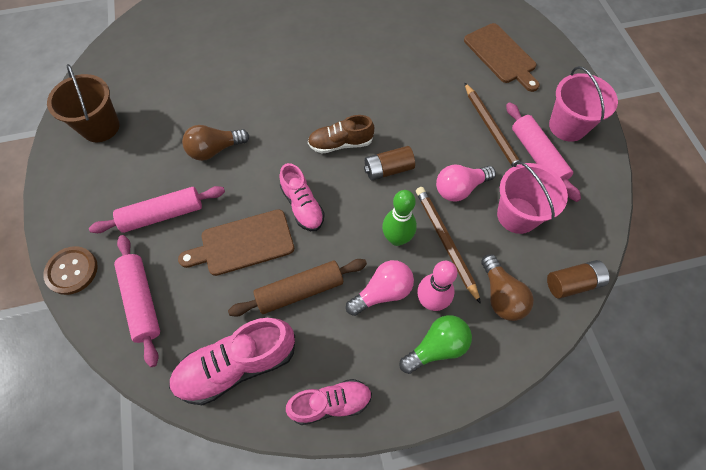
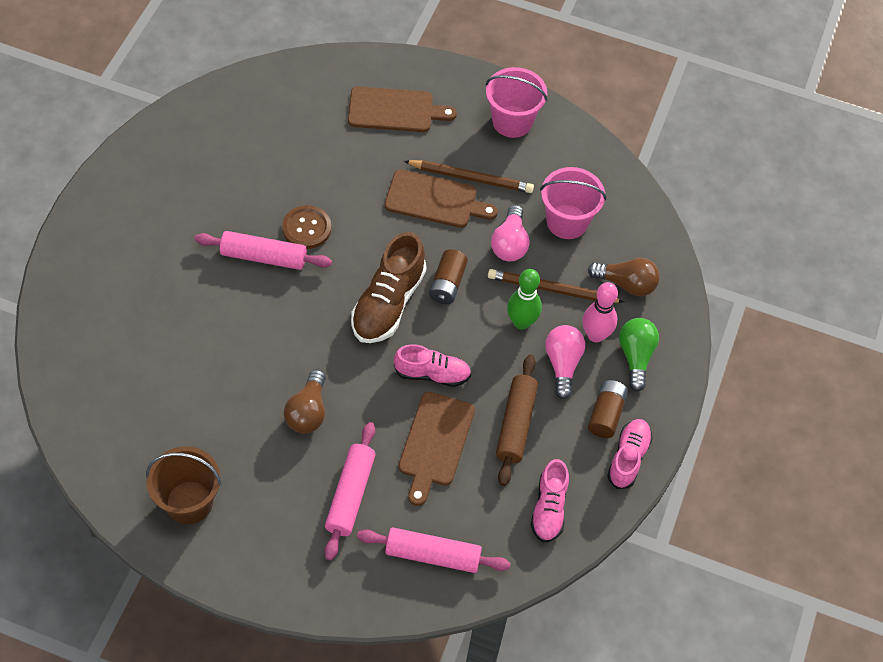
camera: 60 degrees left, 5 degrees down
(72, 271) = (355, 601): brown button -> brown button (306, 228)
(237, 365) = (549, 508): pink shoe -> pink shoe, size x0.64
(340, 143) = (388, 303): brown shoe -> brown shoe, size x1.55
(452, 120) = (435, 200): none -> brown cutting board
(537, 156) = (523, 165): pink rolling pin -> pink rolling pin (264, 257)
(572, 283) = (651, 229): brown battery -> brown battery (606, 414)

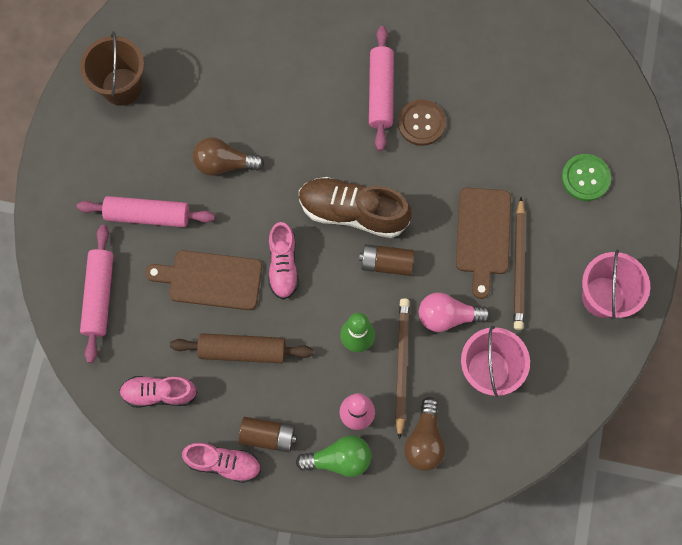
camera: 85 degrees right, 15 degrees up
(395, 110) = (585, 178): brown cutting board -> green button
(562, 364) = (317, 386): pink light bulb -> none

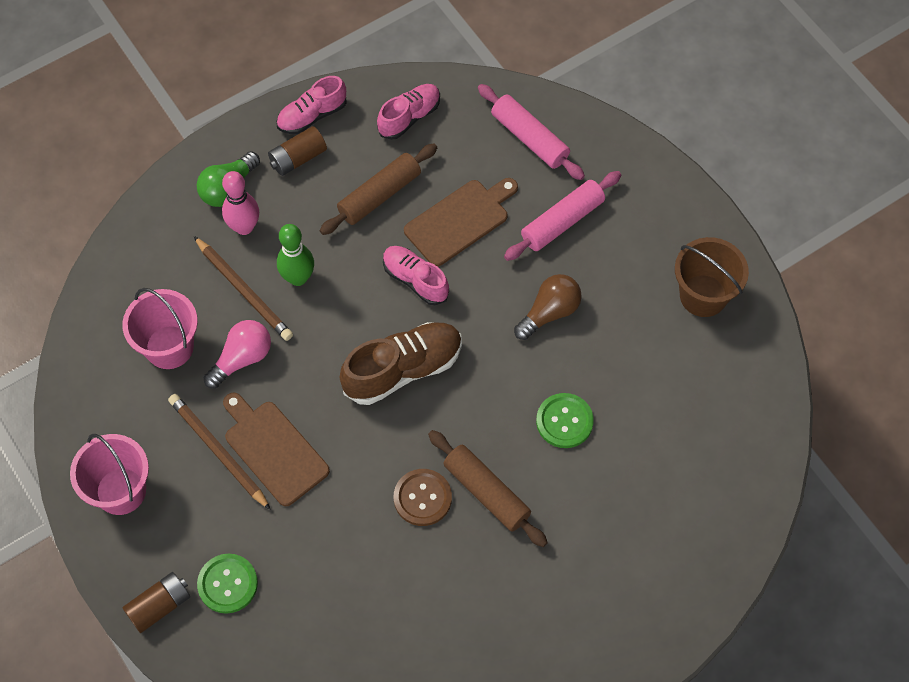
camera: 135 degrees right, 10 degrees down
(291, 90) = (564, 421): none -> green button
(380, 92) = (486, 492): pink rolling pin -> brown rolling pin
(386, 263) = (333, 355): brown battery -> brown battery (159, 606)
(424, 440) = (173, 255): brown light bulb -> none

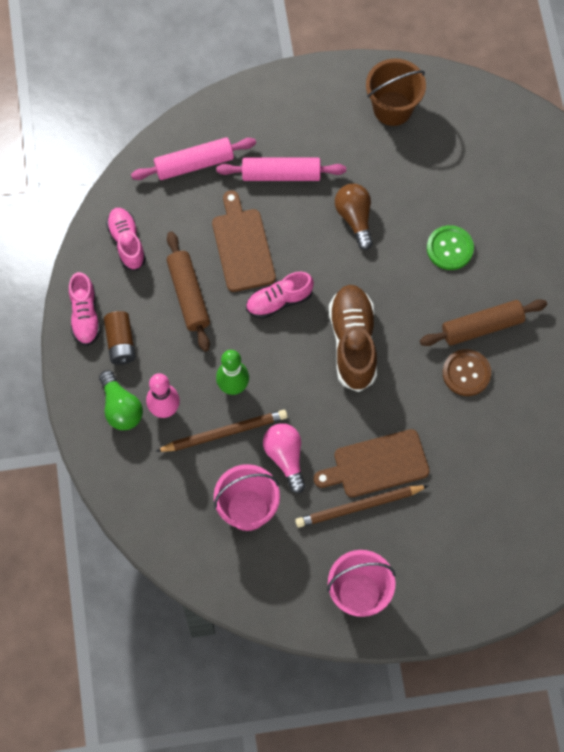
camera: 65 degrees left, 5 degrees up
(159, 606) = (469, 599): brown battery -> none
(227, 584) = (474, 542): green button -> none
(562, 222) = (281, 174): pink rolling pin -> pink rolling pin turned 75 degrees counterclockwise

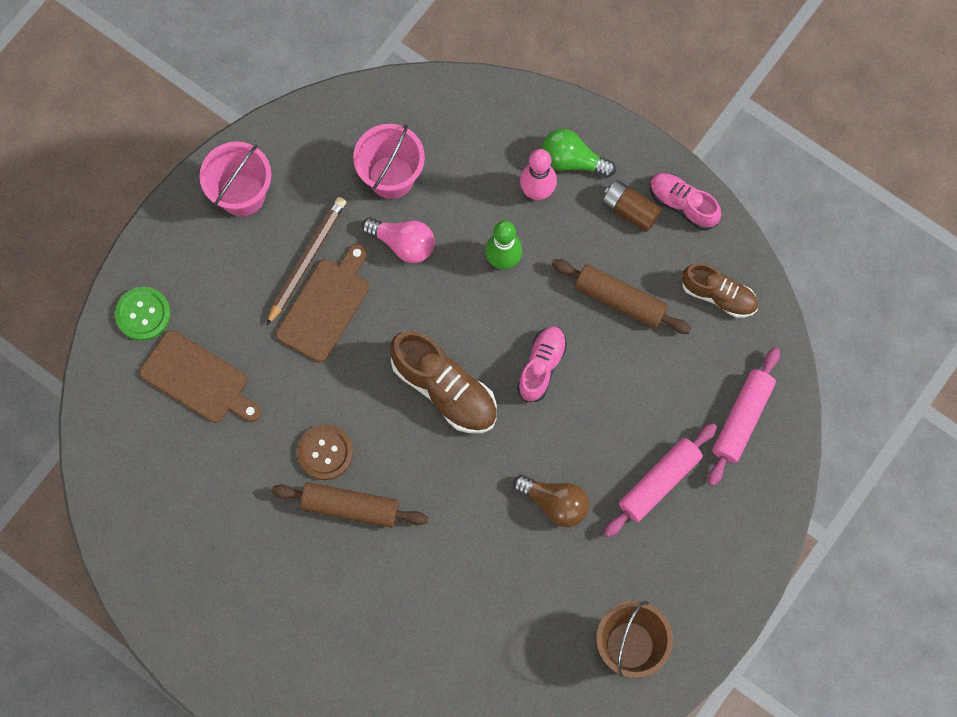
camera: 135 degrees right, 5 degrees up
(127, 242) = (718, 295): pink shoe -> brown shoe
(224, 433) = (471, 217): brown pencil -> none
(242, 246) = (622, 385): brown cutting board -> brown cutting board (198, 379)
(450, 248) = (446, 554): green button -> green button (143, 314)
(482, 327) = (350, 507): brown rolling pin -> brown rolling pin turned 75 degrees clockwise

